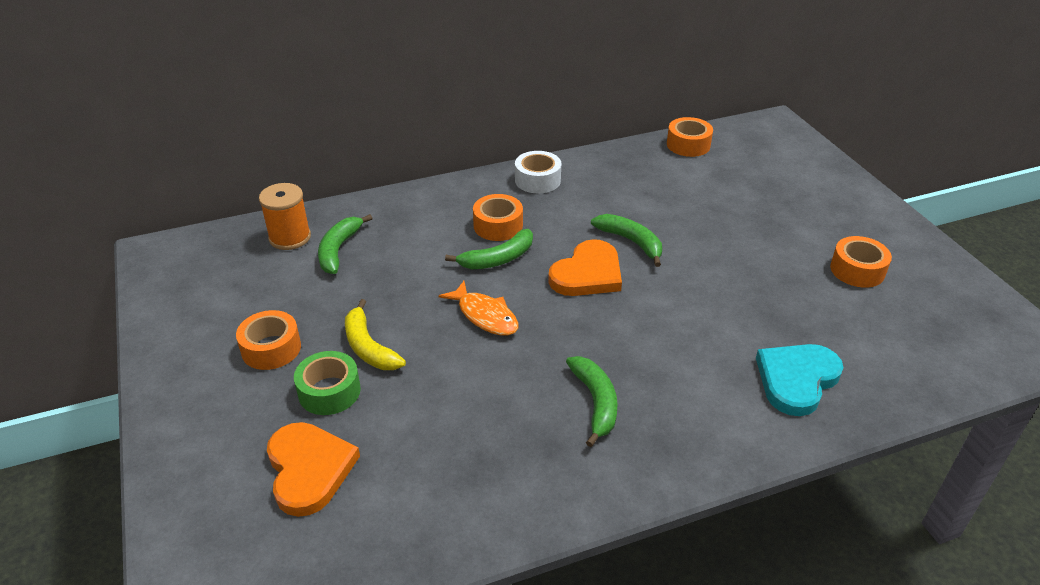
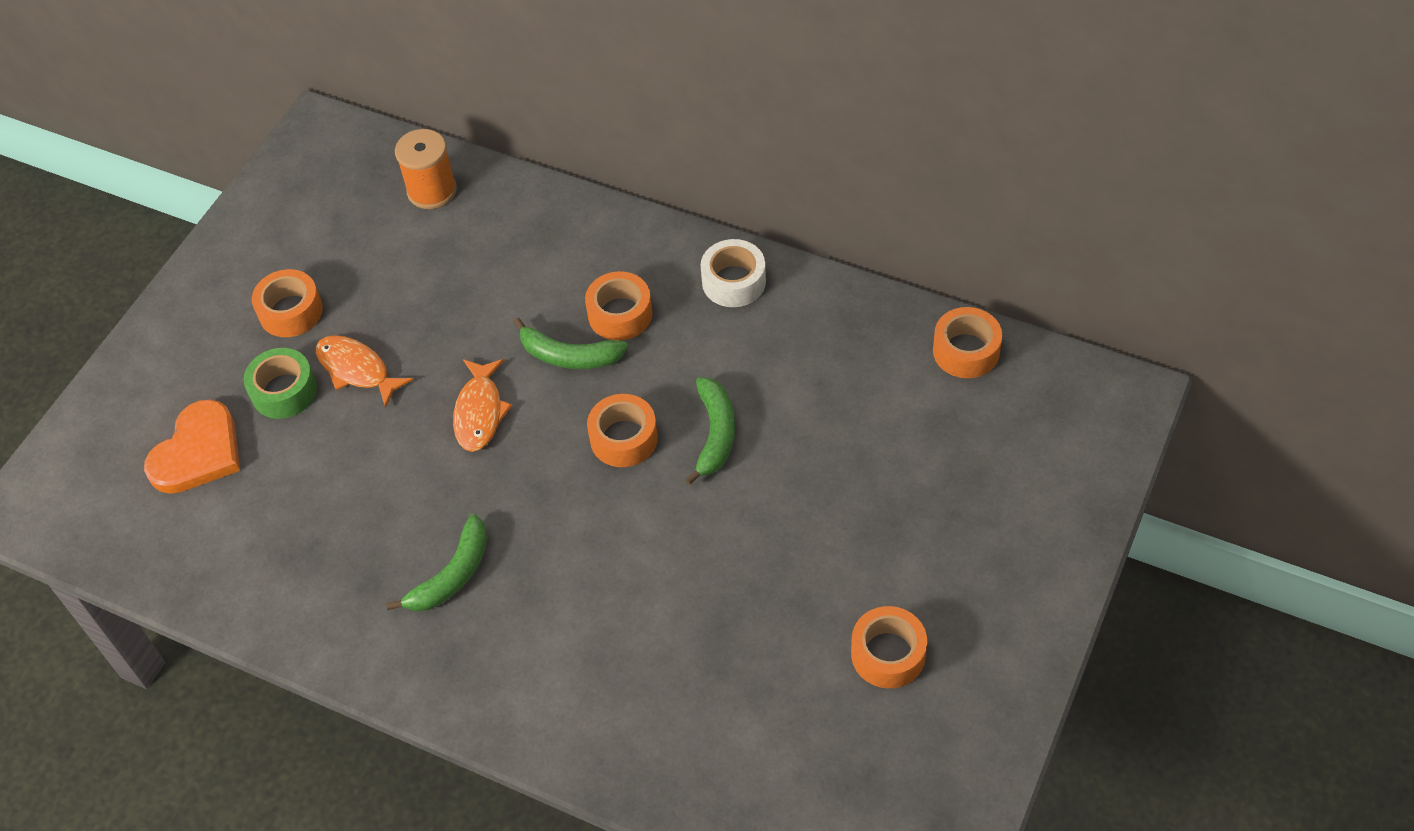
camera: 50 degrees right, 15 degrees up
(338, 250) = (453, 237): green banana -> none
(368, 347) = (357, 370): yellow banana -> orange fish
(587, 274) = (624, 438): orange heart -> orange tape
(796, 379) = (641, 705): turquoise heart -> none

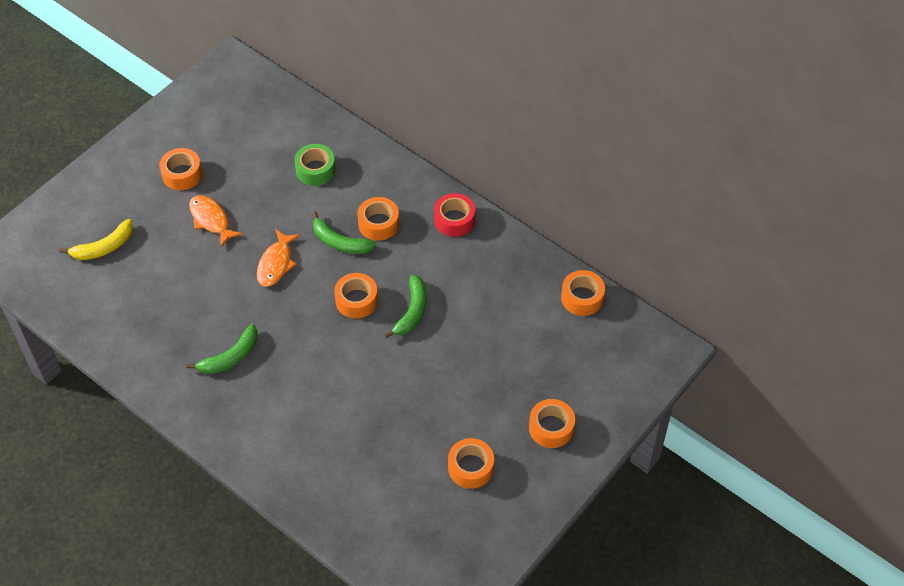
camera: 10 degrees right, 0 degrees up
(198, 452) = (104, 247): orange heart -> yellow banana
(284, 391) = (164, 222): green tape -> green tape (315, 170)
(432, 190) = (289, 118): orange spool -> none
(734, 281) = (454, 220): white tape -> red tape
(990, 560) = (551, 428): none -> orange tape

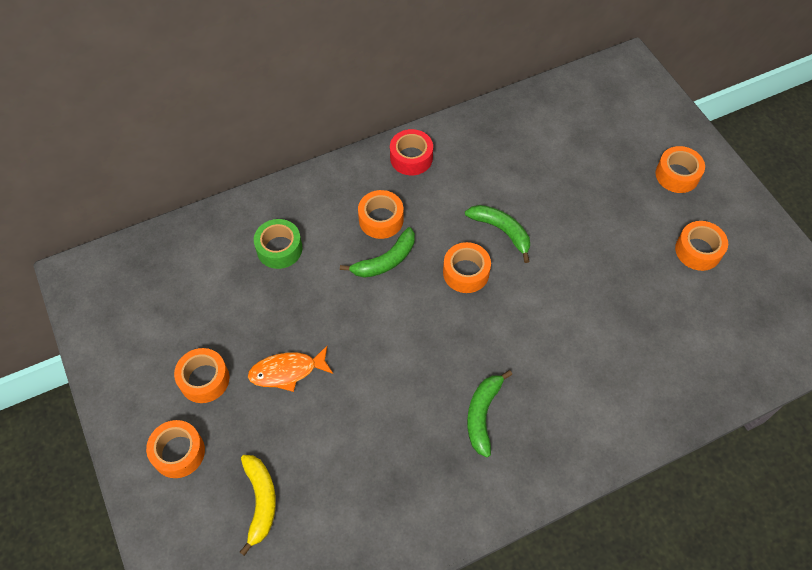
camera: 65 degrees left, 5 degrees up
(230, 357) = (482, 415): green banana -> green banana turned 150 degrees counterclockwise
(276, 263) = (381, 328): orange fish -> none
(582, 298) = (548, 100): orange tape -> orange tape (178, 452)

